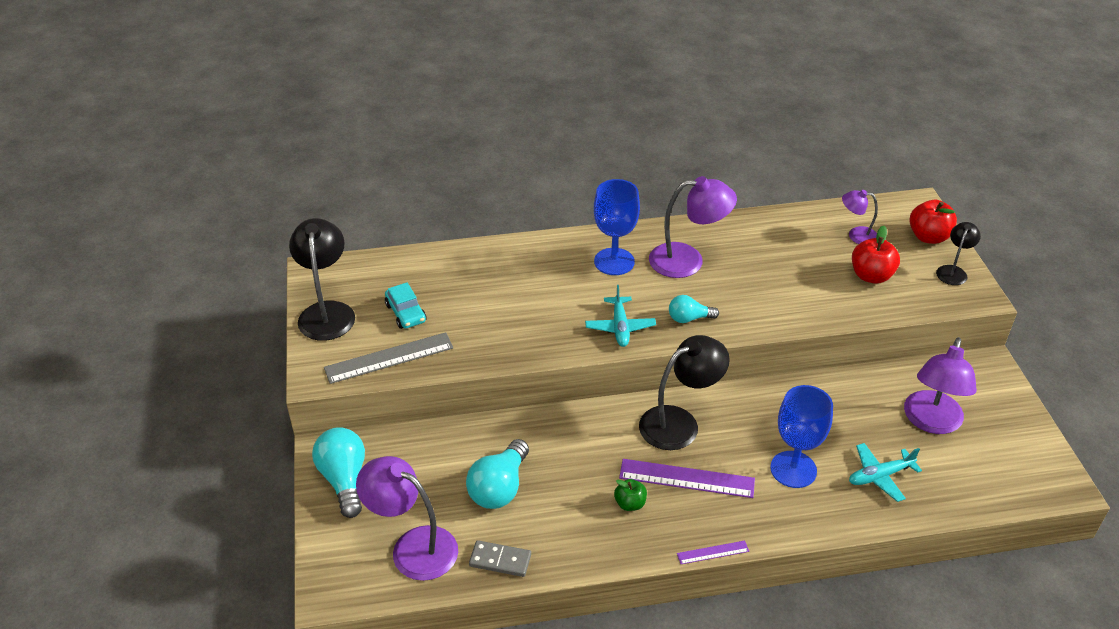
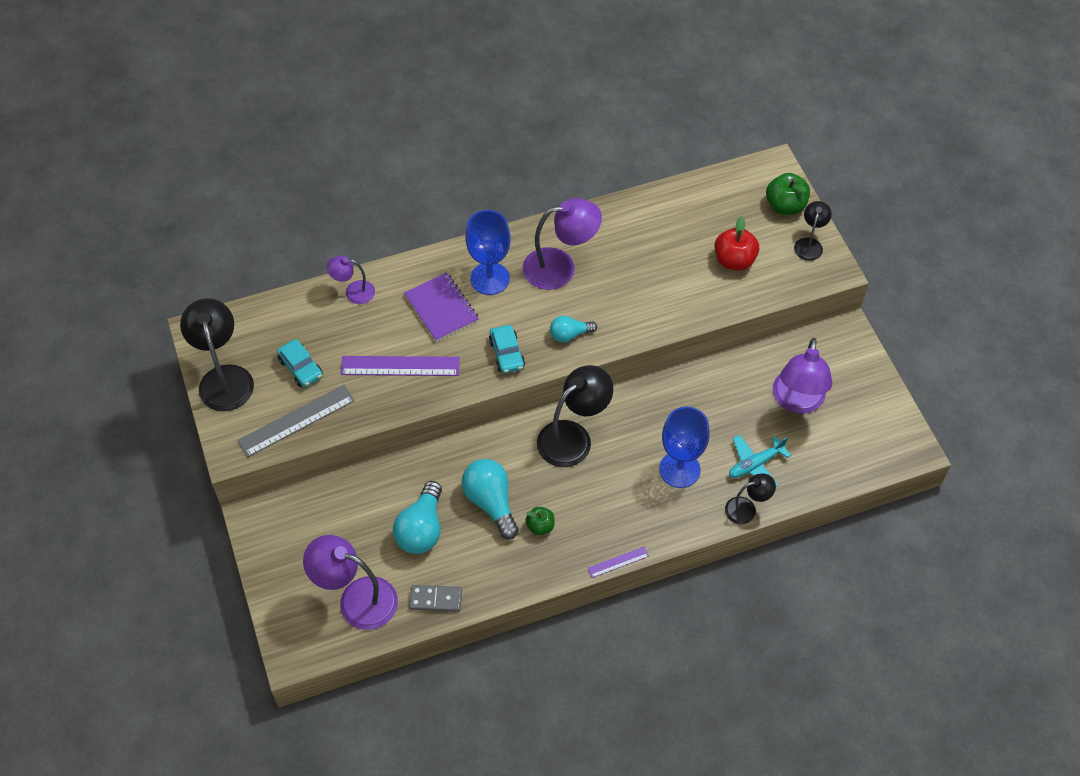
camera: 10 degrees left, 15 degrees up
(344, 480) = (279, 543): turquoise light bulb -> turquoise light bulb (491, 502)
(560, 280) = (441, 308): none -> purple notebook
(620, 327) = (506, 354): turquoise plane -> turquoise car
(686, 478) = (587, 493): purple ruler -> purple ruler (400, 366)
(856, 235) = (717, 213): purple lamp -> purple lamp (353, 292)
(867, 519) = (746, 508): none -> black lamp
(928, 237) = (785, 206): red apple -> green apple

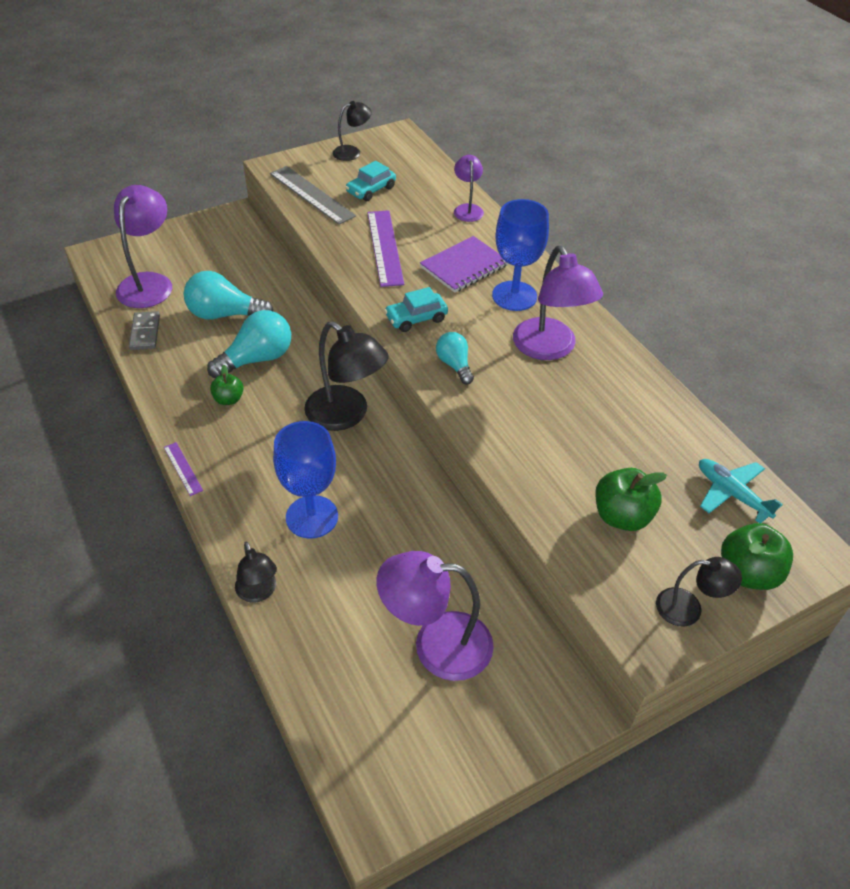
camera: 80 degrees right, 10 degrees down
(224, 378) = (352, 152): black lamp -> black lamp, size x0.56
(734, 260) = (622, 516): red apple -> green apple
(755, 464) = (327, 598): turquoise plane -> turquoise plane (731, 494)

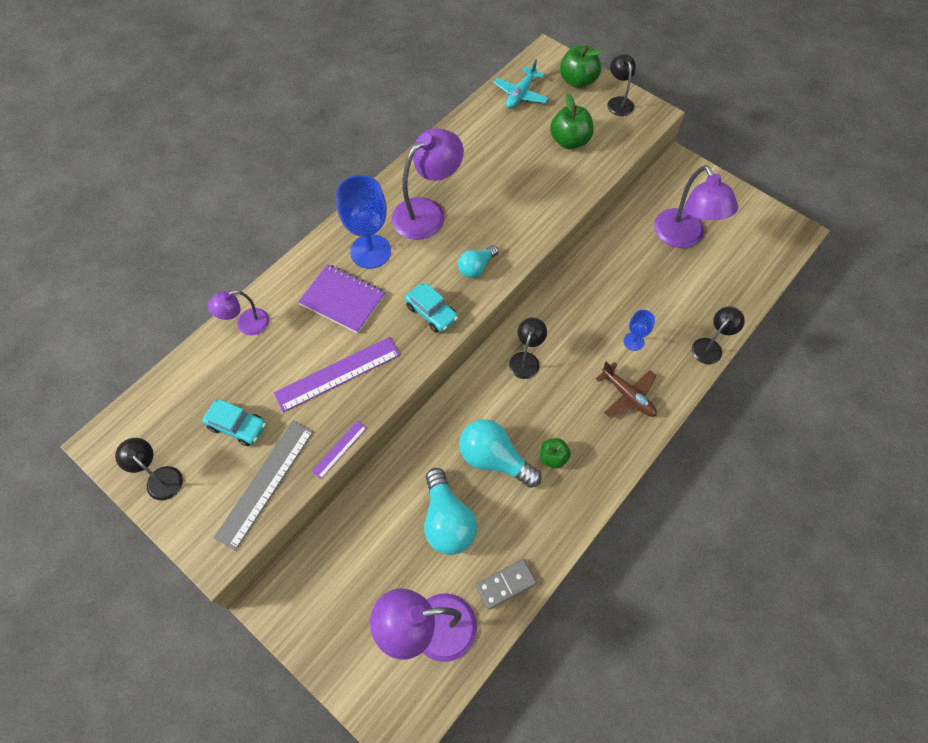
camera: 110 degrees left, 15 degrees up
(183, 468) = (642, 453): purple ruler -> purple ruler (339, 449)
(251, 483) = (627, 396): none -> brown plane
(312, 517) = (633, 341): blue goblet -> blue goblet, size x0.51
(346, 415) = (526, 359): black lamp -> black lamp, size x0.56

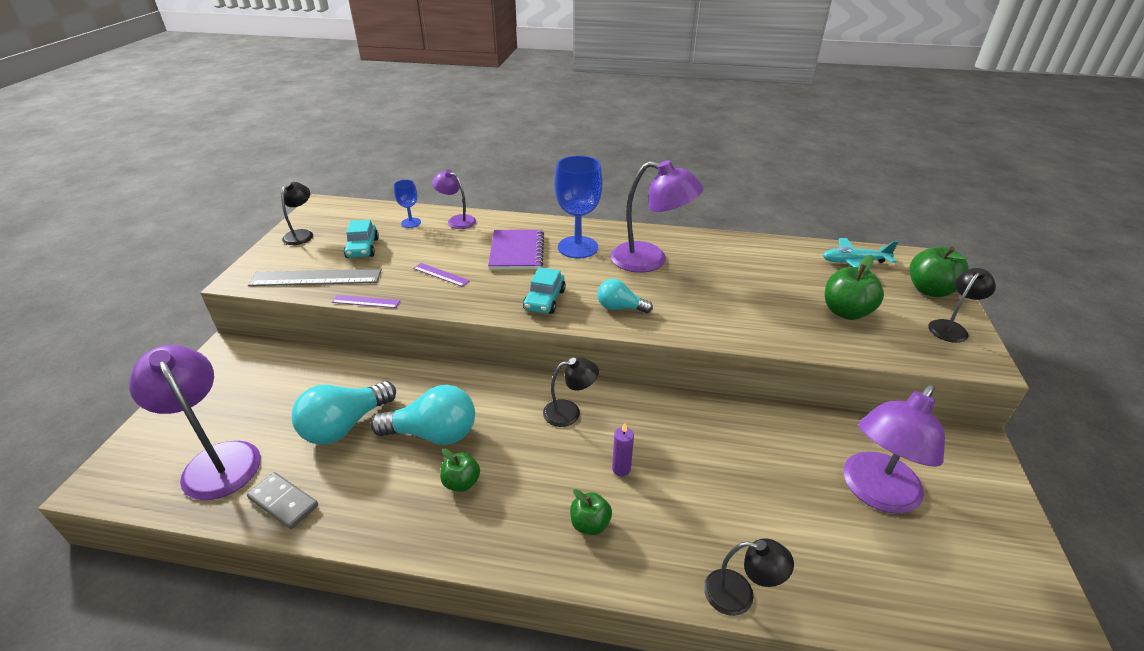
camera: 60 degrees right, 25 degrees down
(337, 374) = (441, 274): purple ruler -> purple ruler, size x0.51
(494, 459) = (433, 434): turquoise light bulb -> turquoise light bulb turned 90 degrees clockwise
(595, 355) = (621, 469): none -> purple candle
(627, 396) = (590, 524): brown plane -> green apple
(633, 341) = (671, 500): blue goblet -> blue goblet (411, 223)

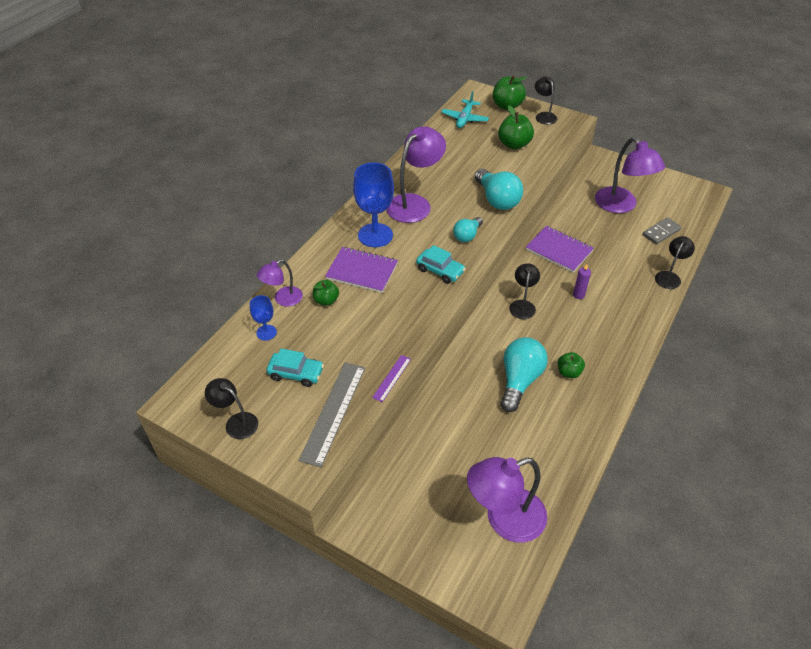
camera: 70 degrees left, 10 degrees up
(283, 502) = (560, 473): grey domino -> grey domino (661, 232)
(345, 425) = (493, 433): turquoise light bulb -> turquoise light bulb (497, 200)
(441, 274) = (373, 324): purple ruler -> none
(590, 524) = (615, 319): green apple -> green apple (326, 300)
(703, 430) = (559, 250): none -> purple notebook

